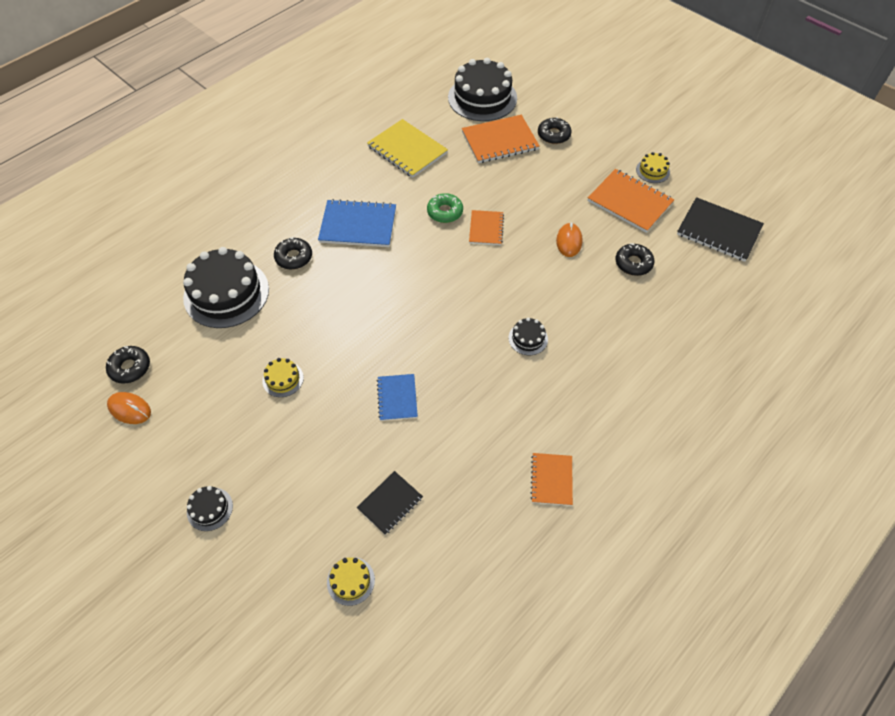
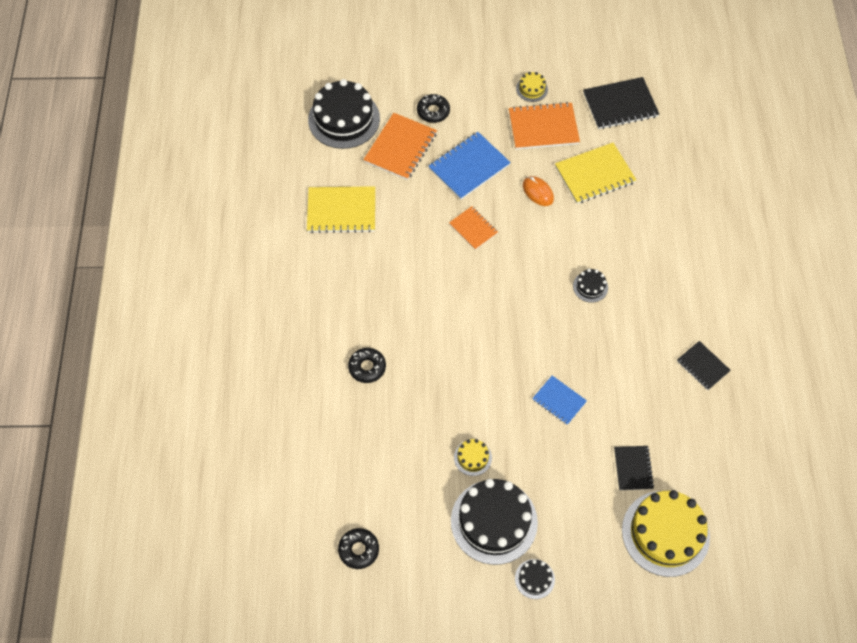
camera: 45 degrees left, 5 degrees up
(129, 409) = (398, 575): orange mouse -> none
(226, 293) = (354, 437): black cake -> black cake (494, 521)
(350, 581) = (665, 533): yellow cake -> yellow cake, size x2.22
(358, 225) = (381, 303): blue notebook -> blue notebook (469, 167)
(445, 212) = (430, 239): green donut -> none
(551, 480) = (703, 366): orange notebook -> black notebook
(633, 263) = (594, 174): black donut -> yellow notebook

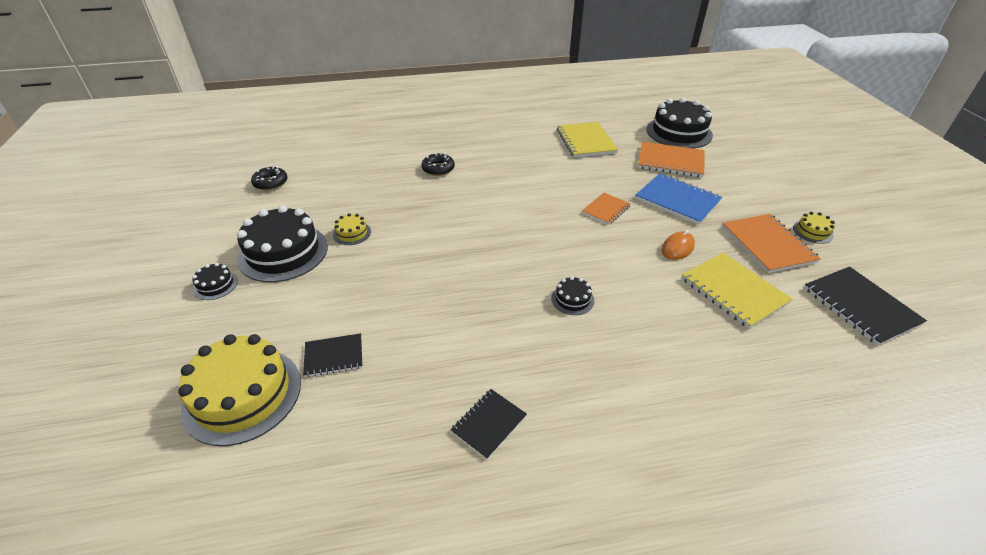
camera: 80 degrees right, 20 degrees down
(433, 111) = (725, 174): black donut -> none
(559, 400) = (419, 286): blue notebook -> none

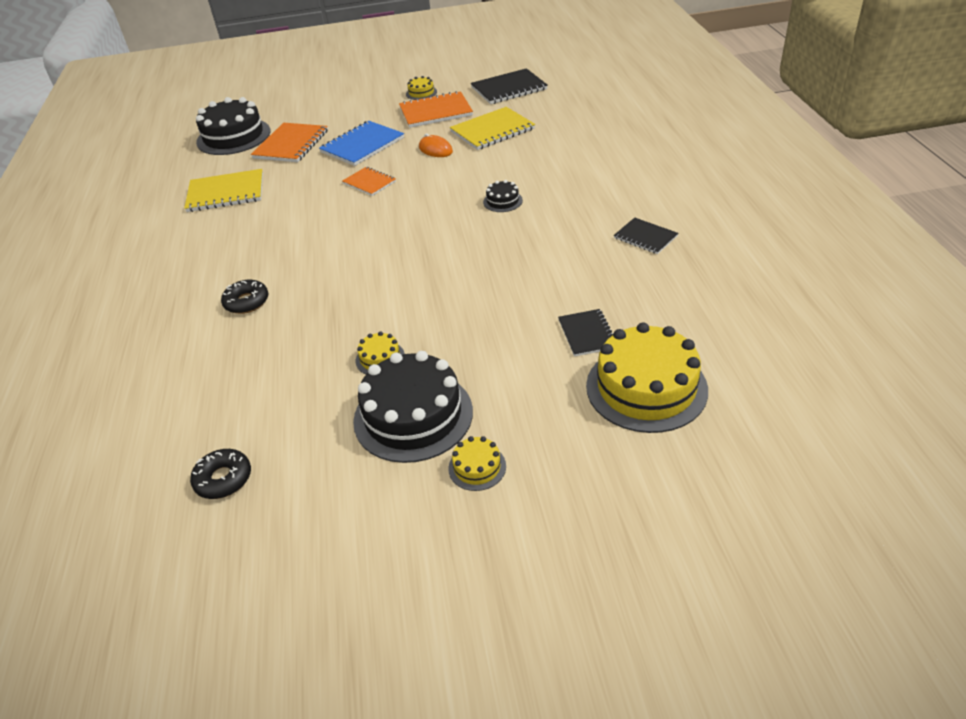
camera: 85 degrees left, 0 degrees up
(215, 285) = (477, 467): black cake -> yellow cake

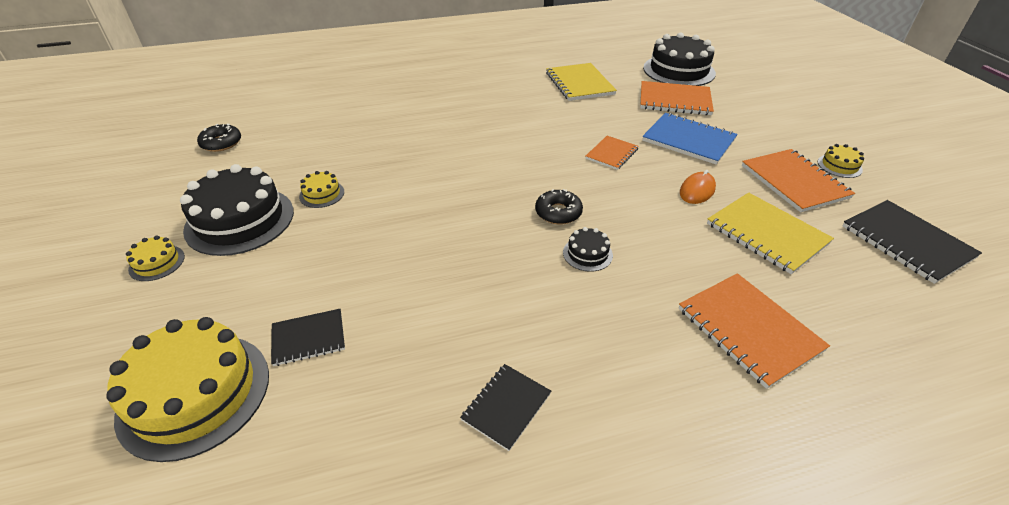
camera: 80 degrees right, 0 degrees up
(246, 302) = (417, 119): black donut -> black donut (558, 212)
(581, 149) = (749, 329): none -> orange notebook

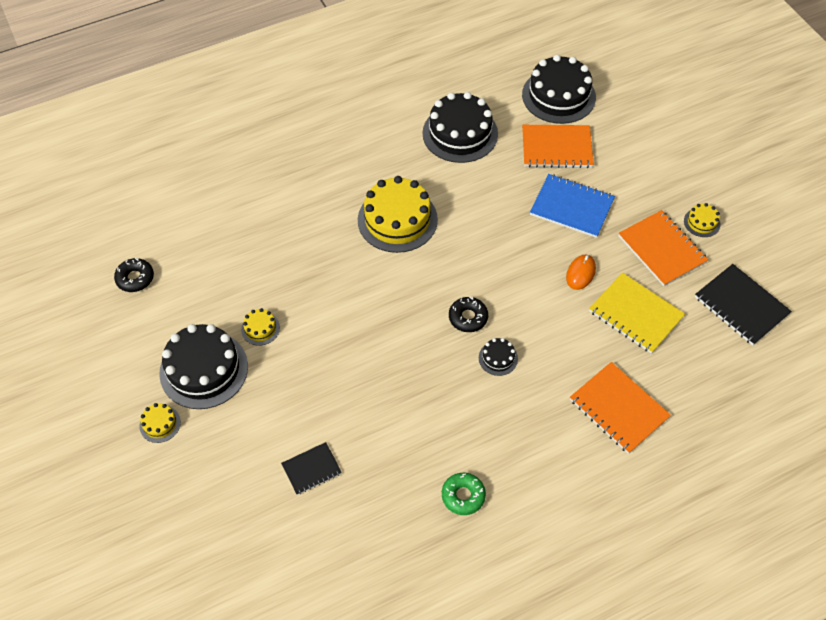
camera: 10 degrees left, 15 degrees up
(195, 394) = (253, 524): yellow cake -> yellow cake (397, 220)
(506, 407) = (463, 496): black notebook -> green donut
(579, 84) = (460, 133): yellow notebook -> black cake
(611, 154) = (504, 237): orange notebook -> none

